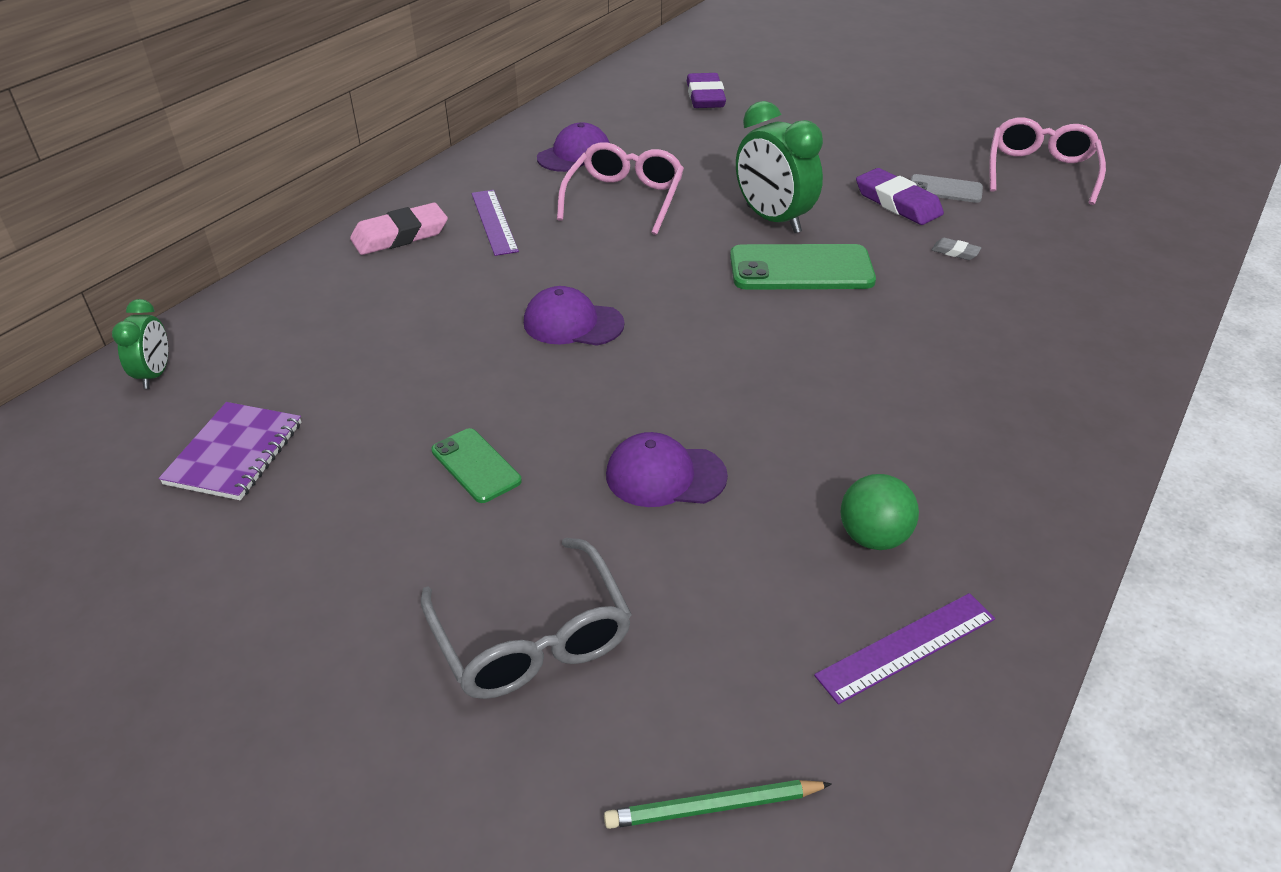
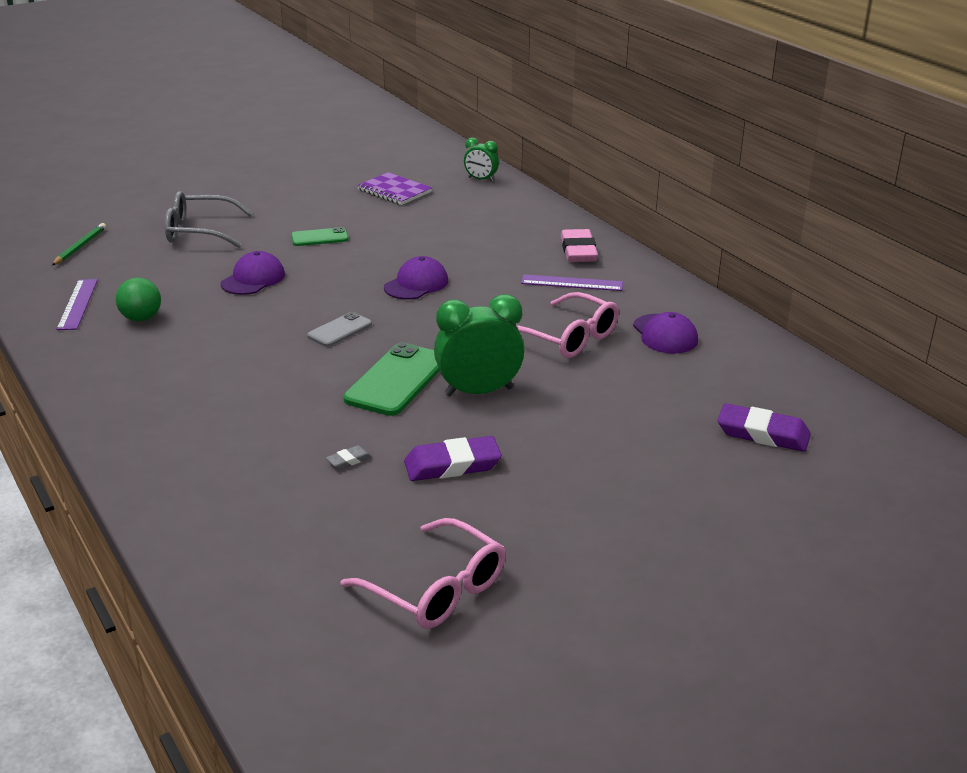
camera: 115 degrees right, 10 degrees down
(945, 189) = (453, 504): grey phone -> grey phone (340, 330)

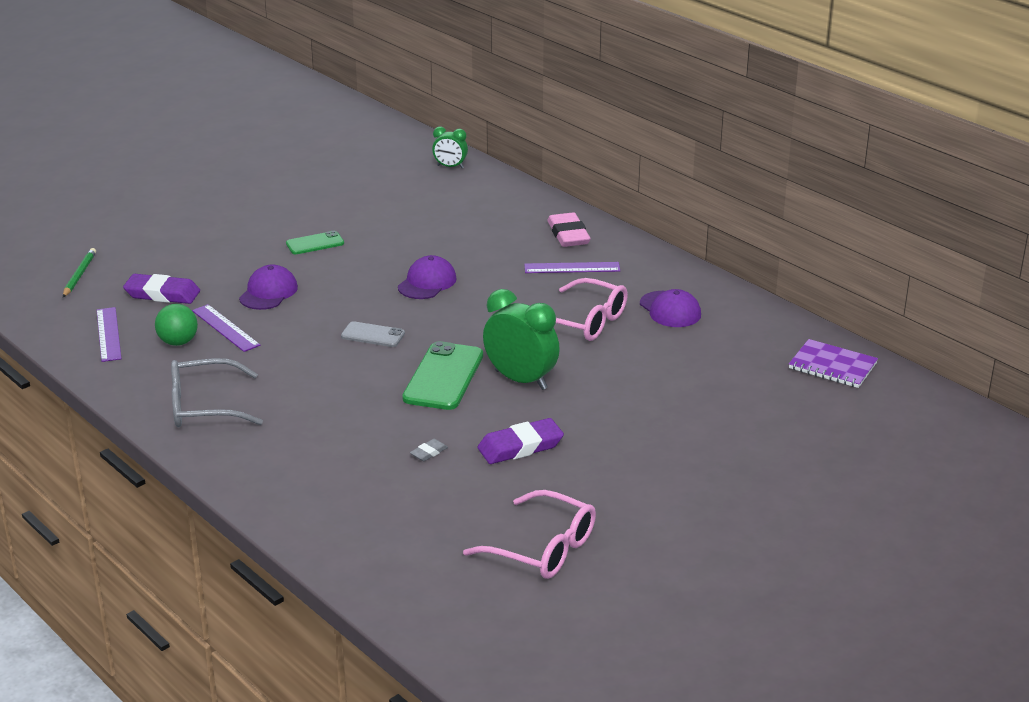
camera: 10 degrees left, 0 degrees up
(194, 309) = (225, 328): none -> purple ruler
(199, 231) = (192, 248): grey glasses -> grey glasses (204, 406)
(340, 330) = (373, 335): grey phone -> grey phone turned 75 degrees clockwise
(394, 191) = (369, 187): purple notebook -> purple notebook (832, 366)
(478, 392) = (521, 380): green clock -> green clock turned 60 degrees clockwise
(763, 433) = (775, 391): purple eraser -> purple eraser (162, 294)

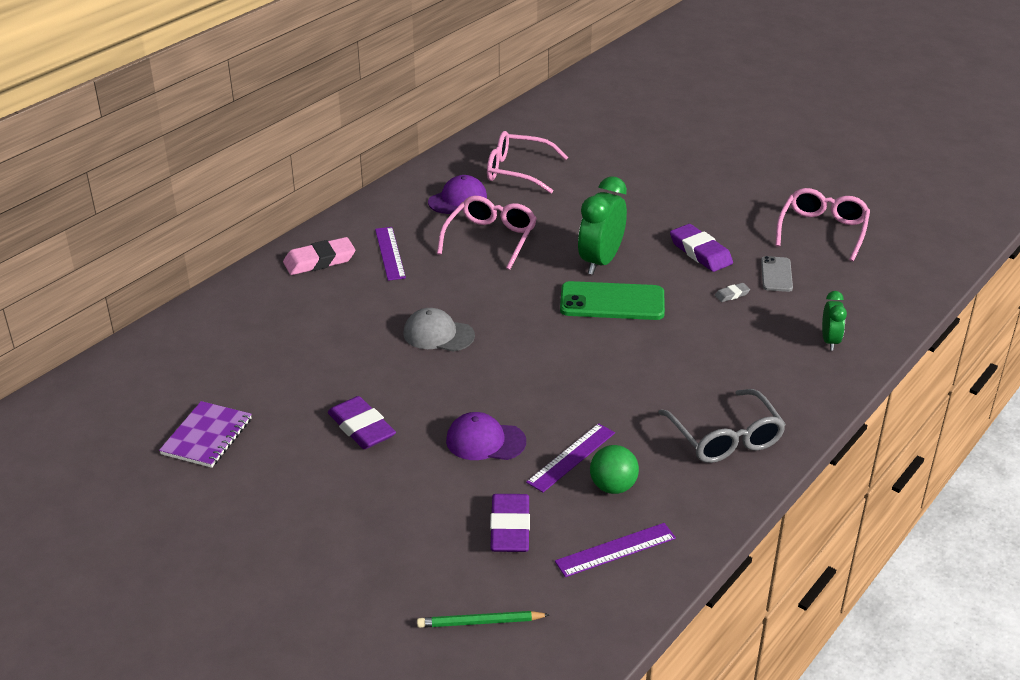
camera: 100 degrees left, 5 degrees up
(315, 243) = (361, 428): green phone -> purple eraser
(373, 335) = (553, 353): grey phone -> grey phone (776, 274)
(427, 283) = (438, 334): purple cap -> grey cap
(429, 452) = (732, 295): grey eraser -> grey eraser turned 60 degrees counterclockwise
(450, 167) = (149, 355): green clock -> green clock (830, 341)
(728, 350) = (517, 171): none -> pink glasses
(832, 366) = (526, 130): purple notebook -> purple notebook (207, 436)

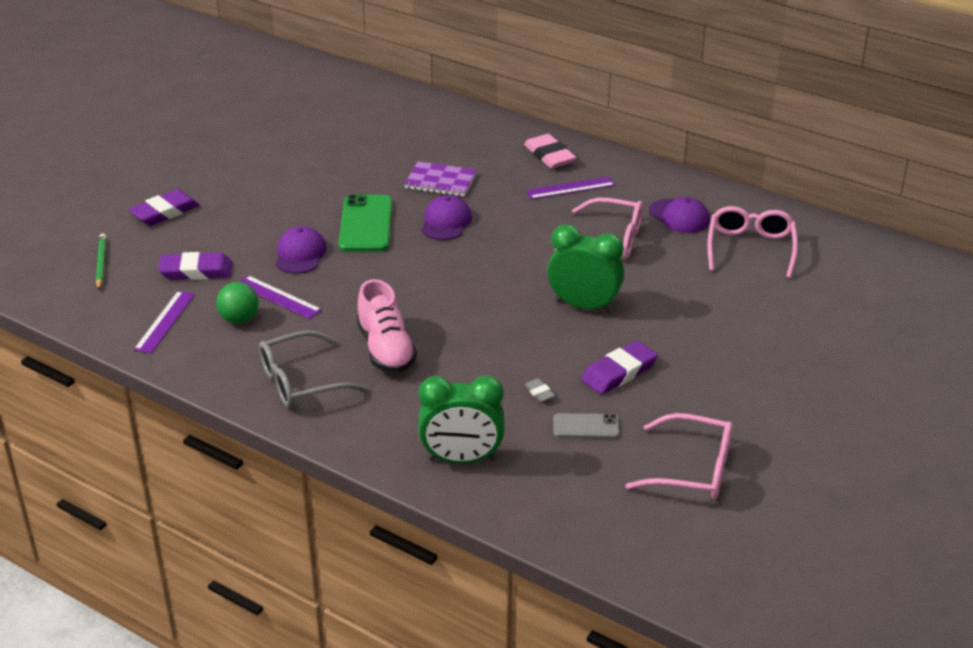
camera: 85 degrees right, 0 degrees up
(207, 436) = (308, 137): purple notebook -> purple notebook (440, 181)
(361, 428) = (318, 197): purple eraser -> purple eraser (165, 212)
(438, 334) = (446, 222): grey cap -> purple cap
(612, 302) = (512, 314): green phone -> green phone (366, 224)
(615, 550) = (165, 321): purple ruler -> purple ruler turned 45 degrees clockwise
(669, 381) = (386, 349): none -> pink shoe
(830, 341) = (461, 459): green clock -> green clock, size x1.81

